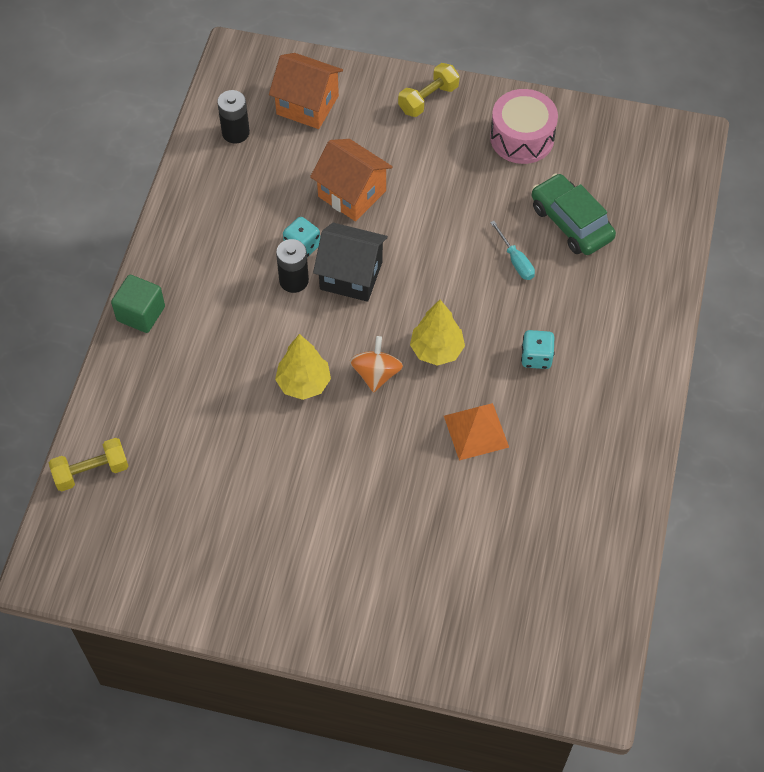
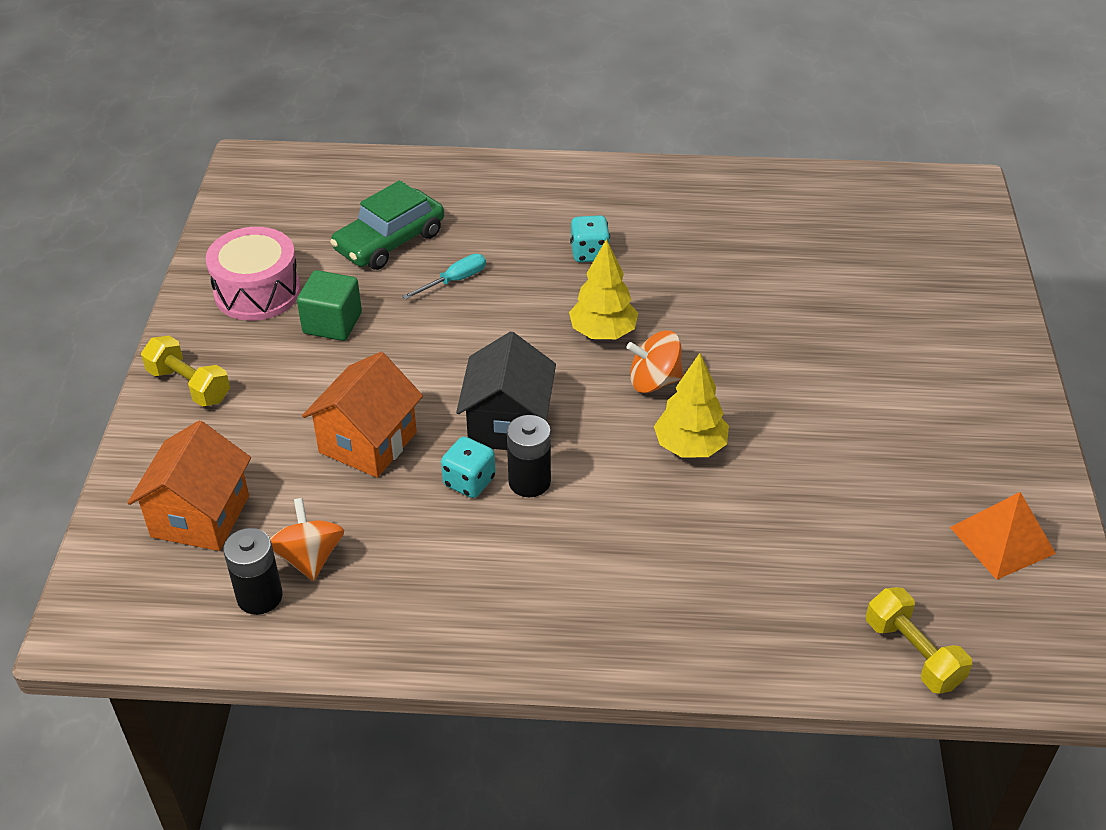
camera: 100 degrees left, 15 degrees down
(141, 313) = (630, 651): green cube -> green cube (332, 323)
(259, 158) = (309, 557): none -> orange spinning top
(476, 431) = (703, 290): orange pyramid -> orange pyramid (1002, 540)

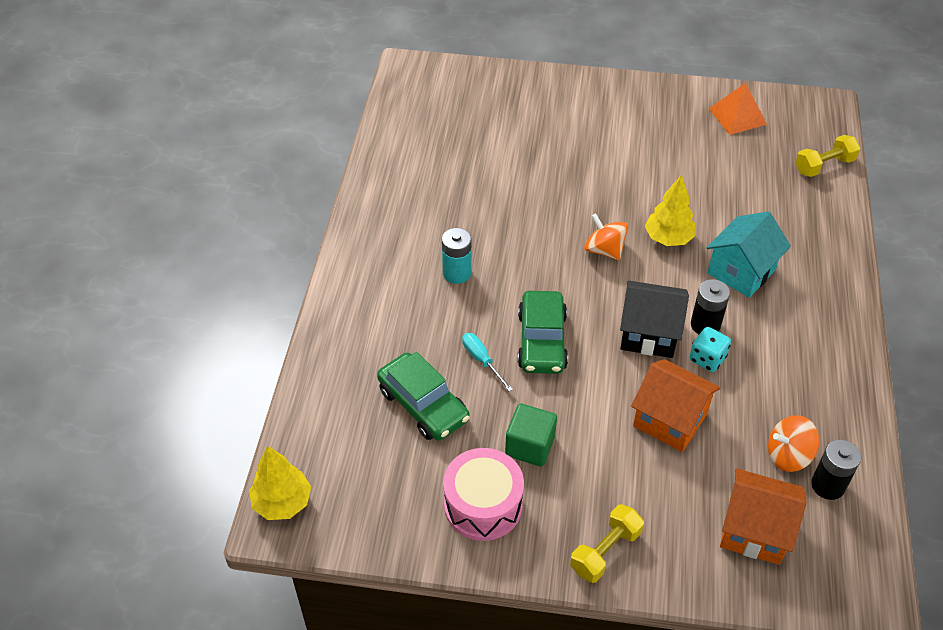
camera: 85 degrees left, 5 degrees up
(487, 328) = (542, 341): none -> green car
(589, 253) = (457, 273): turquoise dice -> turquoise battery
(603, 333) = (551, 273): yellow tree -> yellow tree (282, 503)
(638, 526) = (741, 271): none -> turquoise house
(654, 381) = (604, 250): orange spinning top -> orange spinning top turned 135 degrees clockwise

